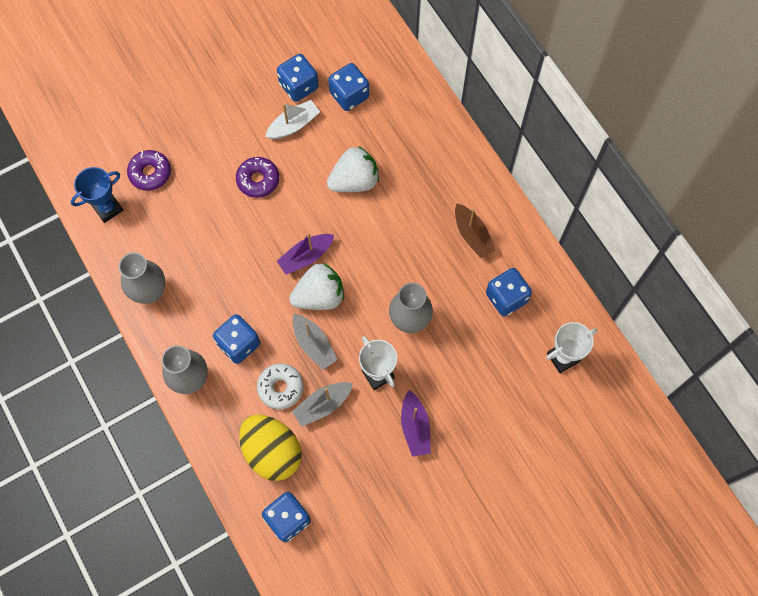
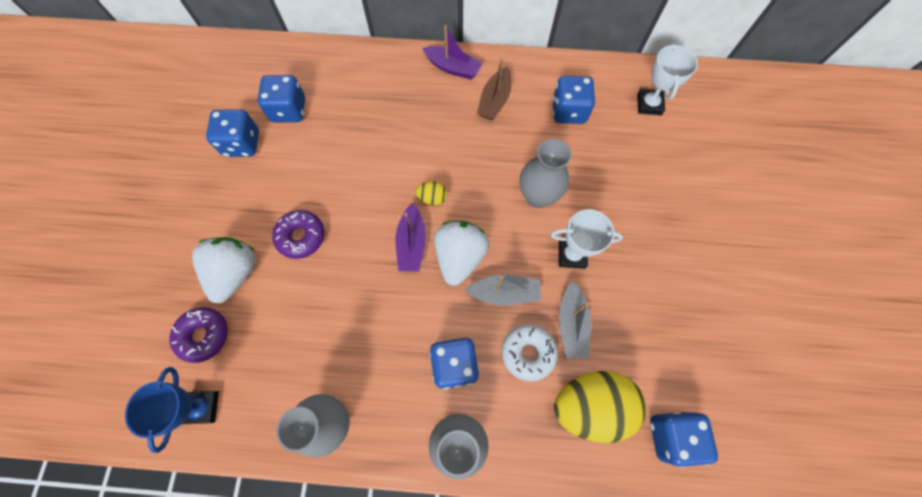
camera: 55 degrees left, 0 degrees up
(293, 125) = (275, 172): white boat -> none
(352, 246) = (432, 198): none -> yellow egg
(354, 181) = (372, 157): white strawberry -> white strawberry (235, 273)
(415, 427) = (643, 256): purple boat -> purple boat (453, 68)
(472, 235) = (494, 100): brown boat -> brown boat turned 105 degrees clockwise

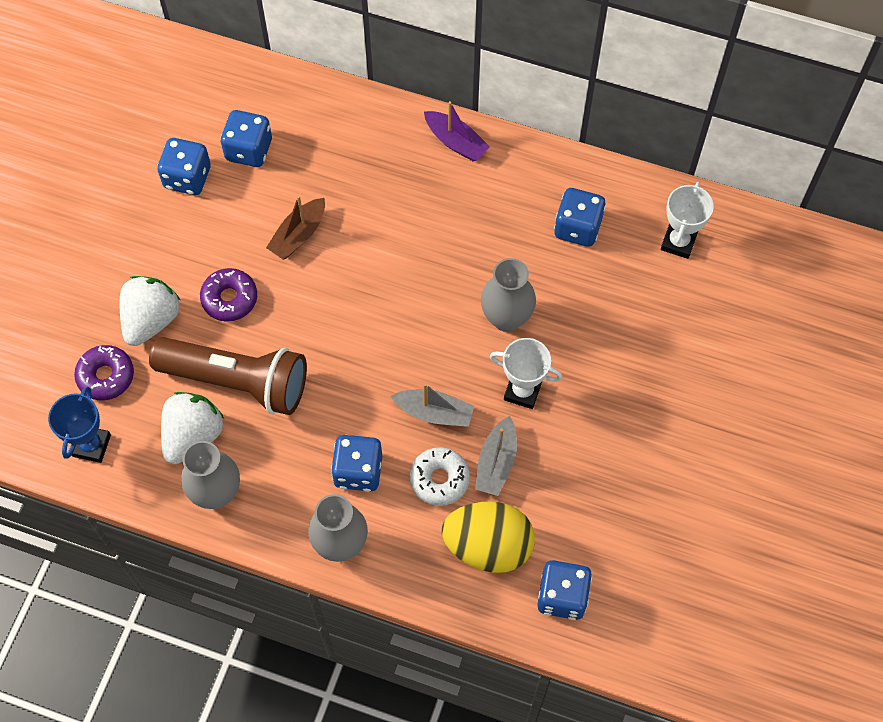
camera: 15 degrees right, 5 degrees down
(325, 309) = (237, 381): none -> brown flashlight
(412, 243) = (348, 335): purple boat -> none
(432, 198) = (386, 291): yellow egg -> none
(459, 257) = (397, 363): white strawberry -> white strawberry (193, 435)
(494, 100) = (493, 194): brown boat -> brown boat (298, 235)

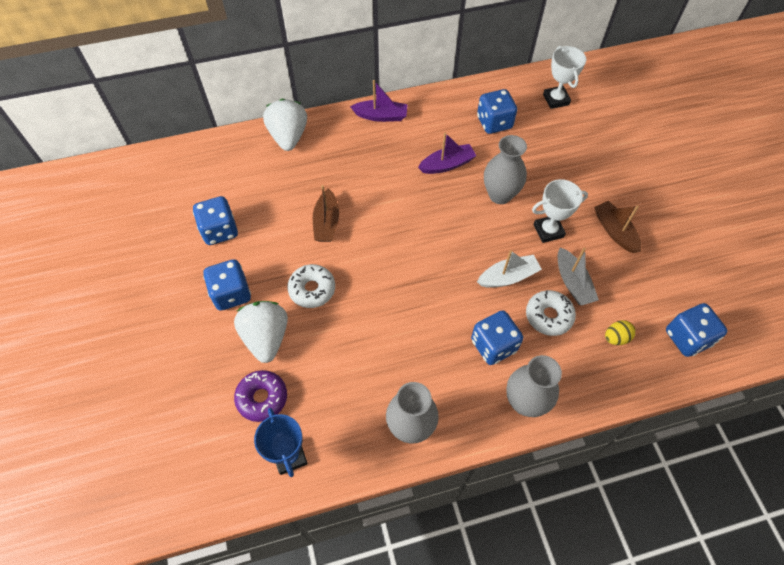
camera: 35 degrees left, 5 degrees down
(193, 435) = (361, 398): white strawberry -> white strawberry (288, 137)
(229, 299) = (312, 289): purple donut -> white donut
(237, 381) = (362, 340): brown flashlight -> none
(249, 150) = (250, 191): blue dice -> blue dice (231, 293)
(434, 412) = (508, 277): grey boat -> white boat
(479, 247) = (447, 165): none -> purple boat
(488, 546) = (616, 338): yellow egg -> yellow egg, size x0.43
(595, 439) = (615, 231): none -> brown boat

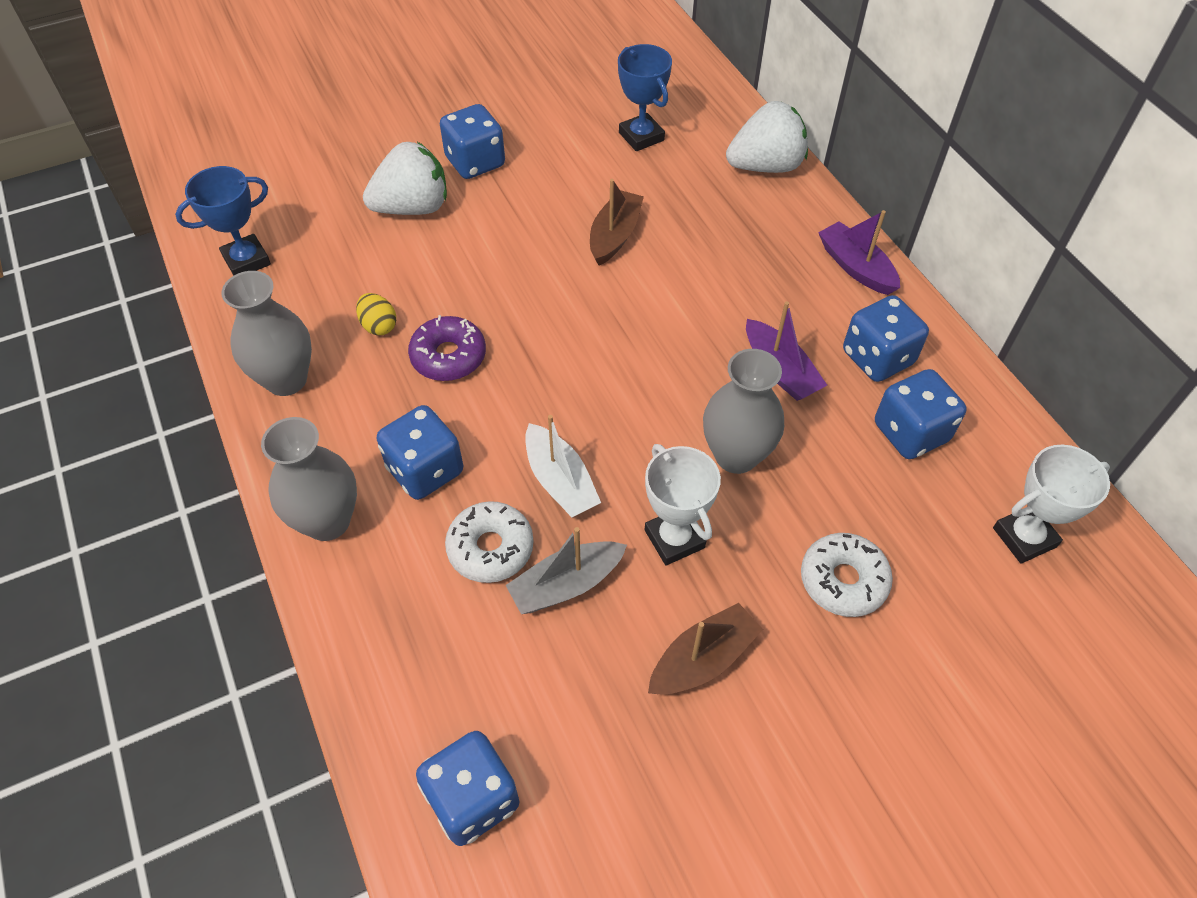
camera: 80 degrees right, 5 degrees down
(220, 230) = (573, 131): blue dice -> blue dice (877, 358)
(239, 194) = (641, 136): none -> blue trophy
(262, 398) = (325, 220): purple donut -> purple donut (448, 356)
(312, 289) = (494, 239): white donut -> white donut (843, 580)
(326, 222) = (614, 236): brown boat -> brown boat turned 120 degrees clockwise
(381, 116) = (856, 267): purple boat -> purple boat turned 150 degrees clockwise
(616, 338) = (459, 662): yellow egg -> yellow egg (379, 326)

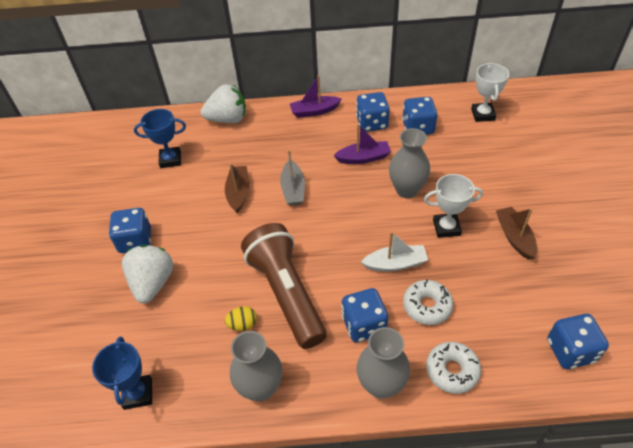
camera: 65 degrees left, 5 degrees down
(448, 356) = (286, 293): purple donut -> brown flashlight
(566, 584) = (459, 278): grey boat -> grey boat (293, 189)
(614, 236) = (238, 193): brown boat -> brown boat turned 45 degrees clockwise
(765, 166) = (228, 119): white strawberry -> white strawberry turned 75 degrees clockwise
(843, 580) = (487, 176): white donut -> white donut (452, 370)

